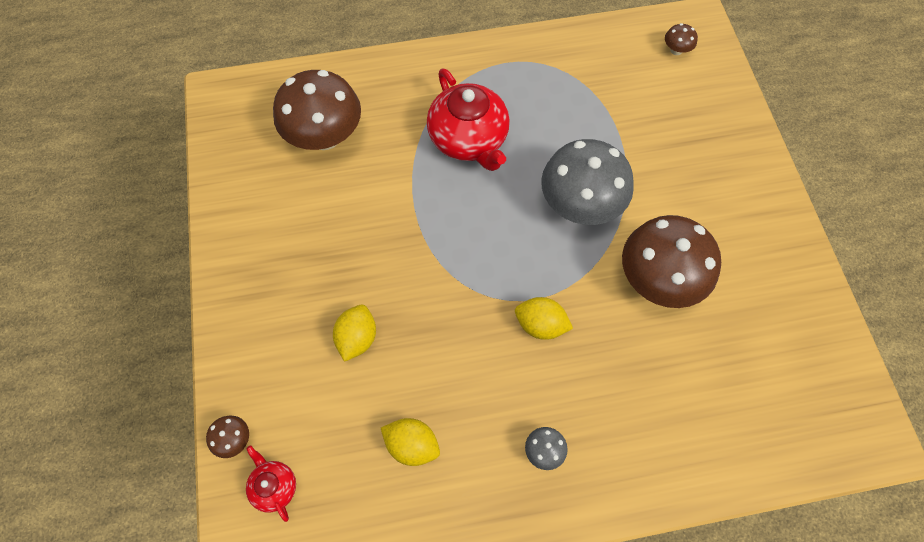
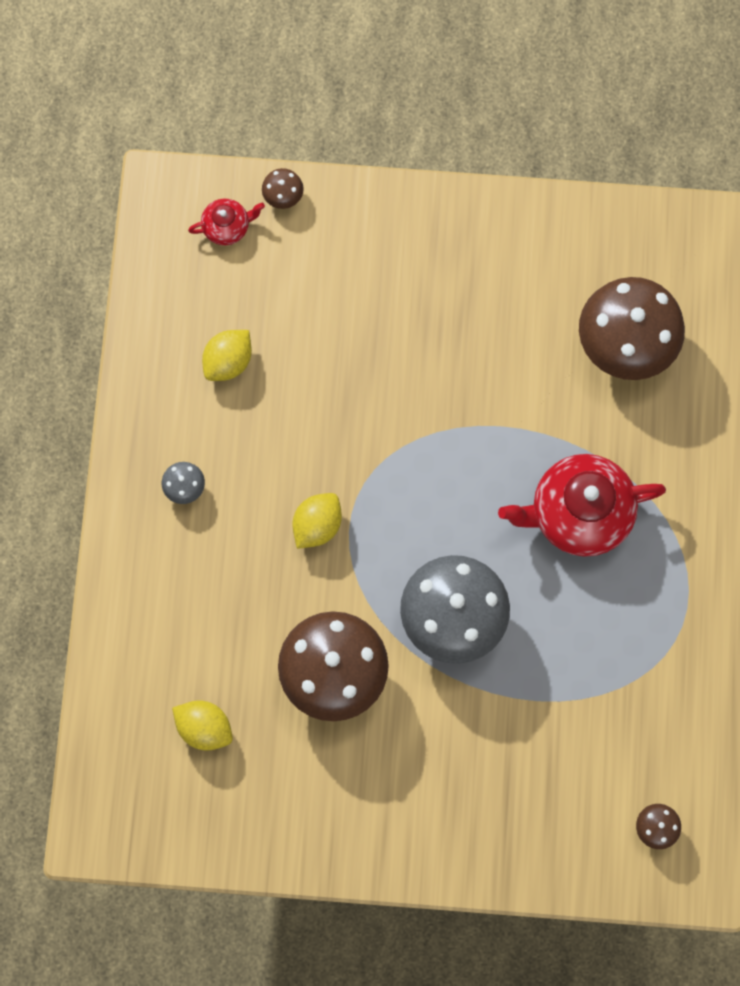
camera: 105 degrees right, 10 degrees up
(357, 338) = (356, 331): yellow lemon -> yellow lemon (204, 727)

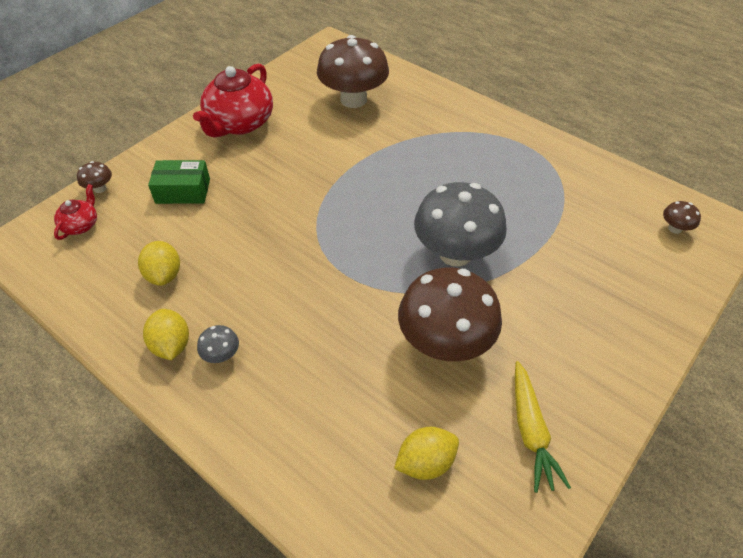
camera: 55 degrees left, 25 degrees down
(292, 797) = (530, 431): none -> yellow carrot
(317, 525) = (326, 290): yellow lemon -> yellow lemon (171, 345)
(340, 282) = (183, 191): none -> green box
(578, 513) = (435, 162): red teapot -> red teapot (239, 123)

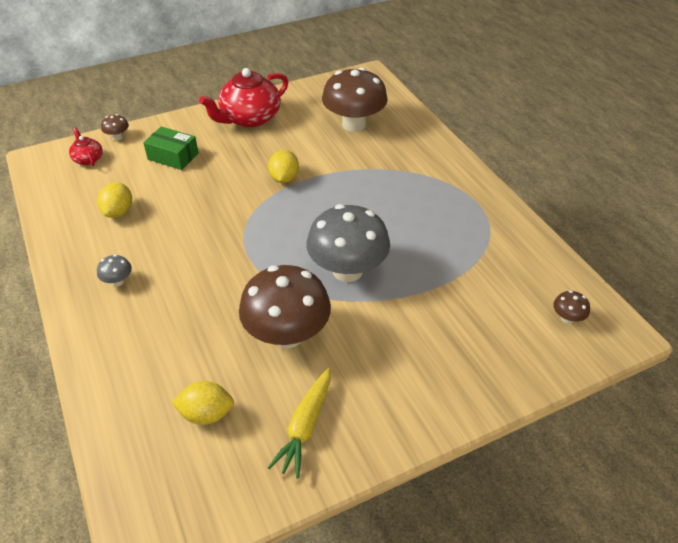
camera: 25 degrees right, 5 degrees down
(81, 225) = (88, 159): red teapot -> red teapot turned 75 degrees counterclockwise
(171, 345) = (90, 262): yellow lemon -> yellow lemon (284, 178)

